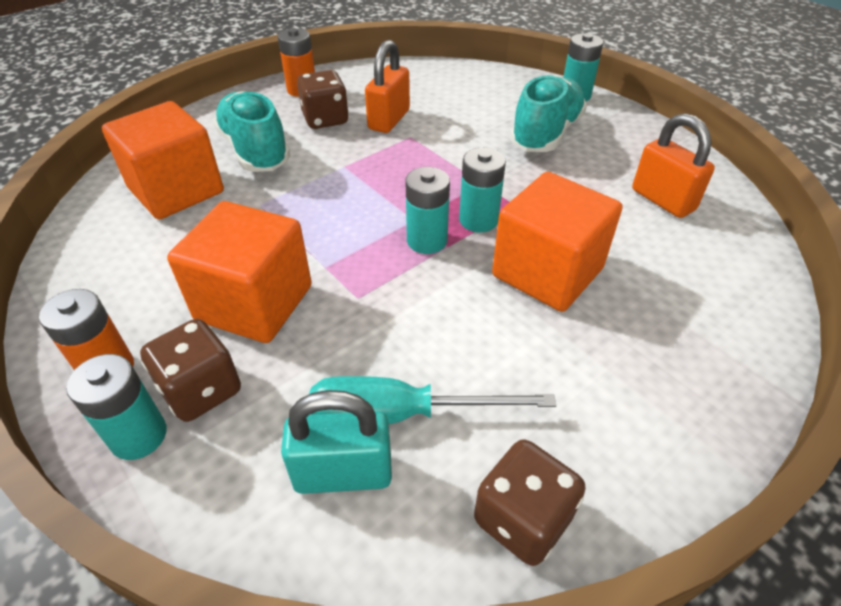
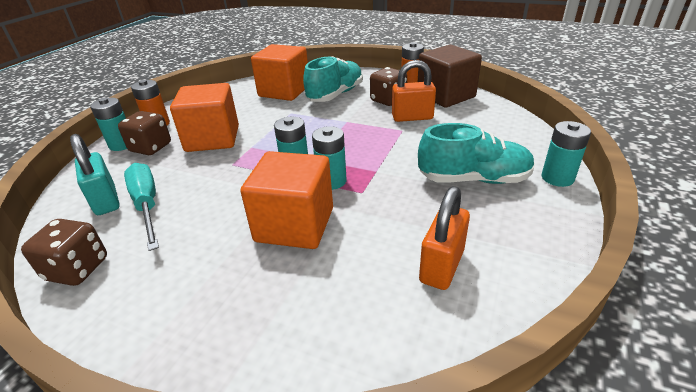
camera: 65 degrees right, 10 degrees down
(363, 82) = (446, 96): none -> brown cube

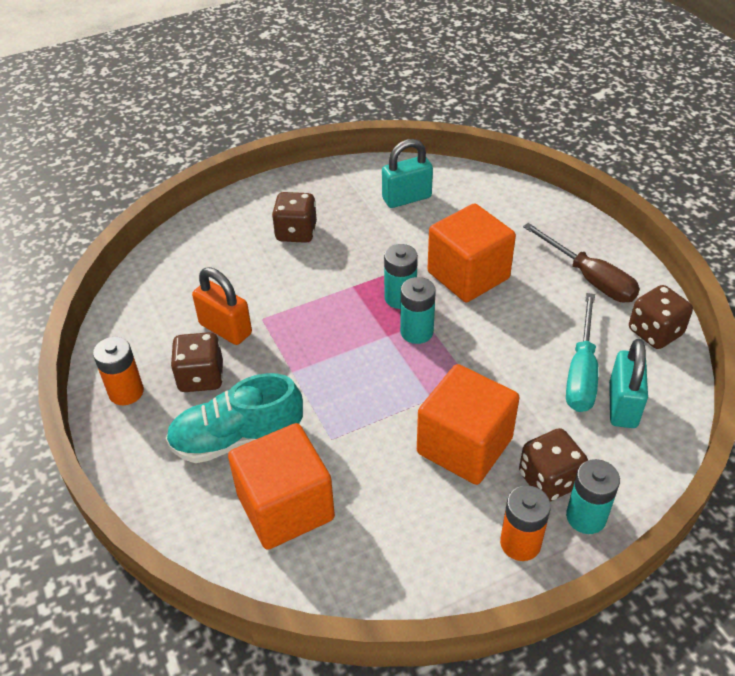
camera: 140 degrees left, 10 degrees up
(166, 289) = (589, 278): none -> brown screwdriver
(441, 266) = (406, 198): orange padlock -> turquoise padlock
(446, 96) = (137, 338): brown cube -> none
(474, 179) = (296, 232): turquoise shoe -> brown dice
(557, 178) = (243, 200): turquoise battery -> none

